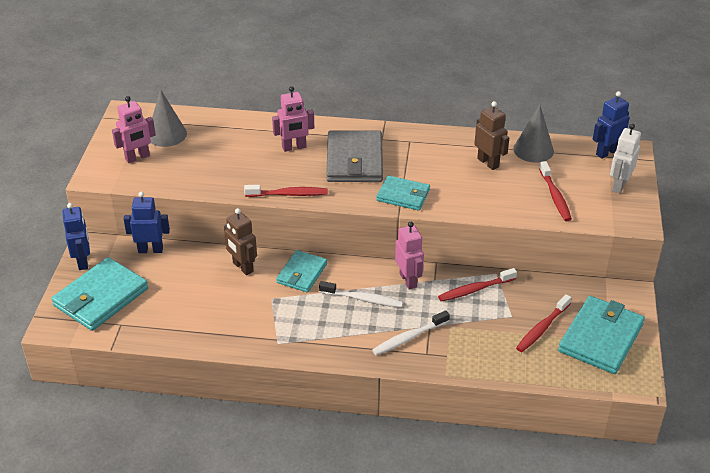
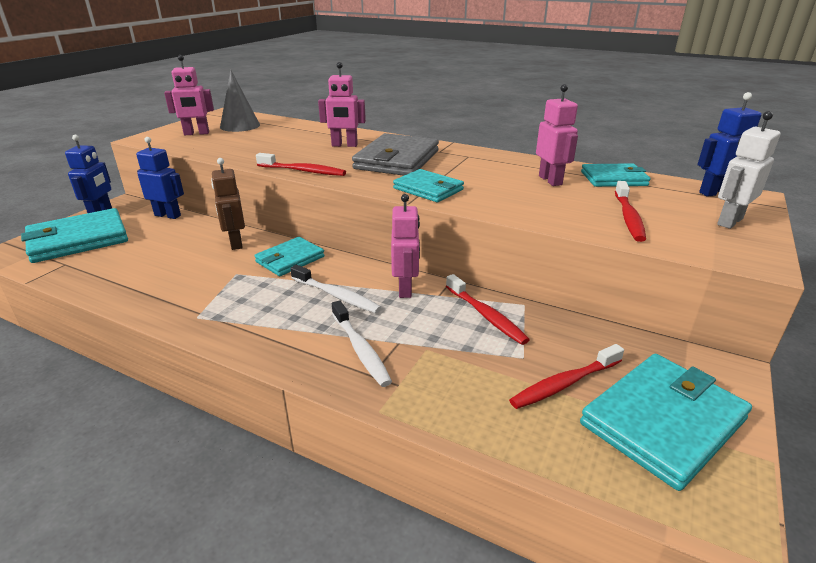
camera: 20 degrees right, 10 degrees down
(409, 338) = (360, 349): white toothbrush -> white toothbrush turned 105 degrees counterclockwise
(475, 289) = (486, 315): red toothbrush -> red toothbrush turned 120 degrees counterclockwise
(488, 163) = (550, 180): brown robot -> pink robot
(533, 150) = (614, 179): grey cone -> turquoise wallet

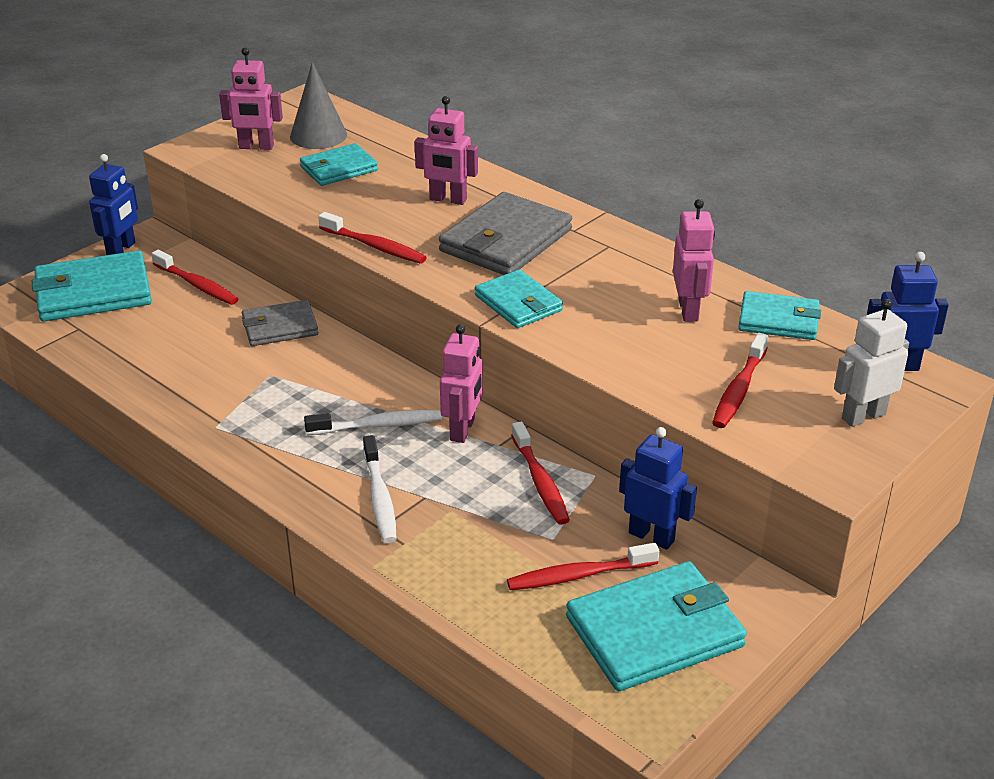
camera: 15 degrees right, 5 degrees up
(164, 226) = (197, 285): none -> red toothbrush
(168, 215) = (204, 266): blue robot -> blue robot (651, 536)
(235, 243) = (280, 327): brown robot -> grey wallet
(290, 259) = (339, 363): turquoise wallet -> turquoise wallet (338, 169)
(336, 295) = (378, 425): white toothbrush -> white toothbrush turned 60 degrees counterclockwise

